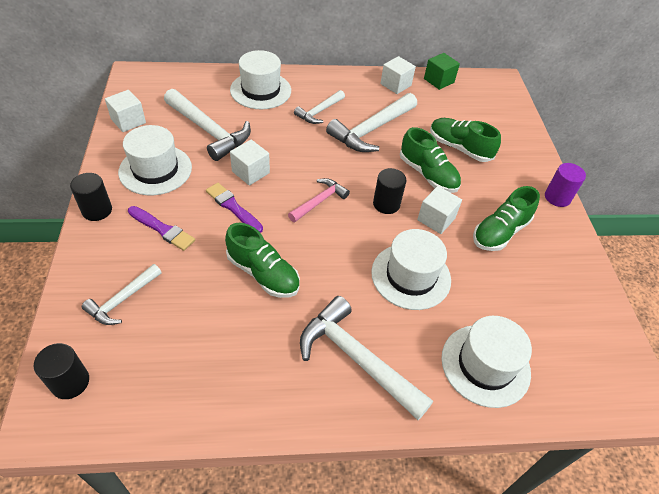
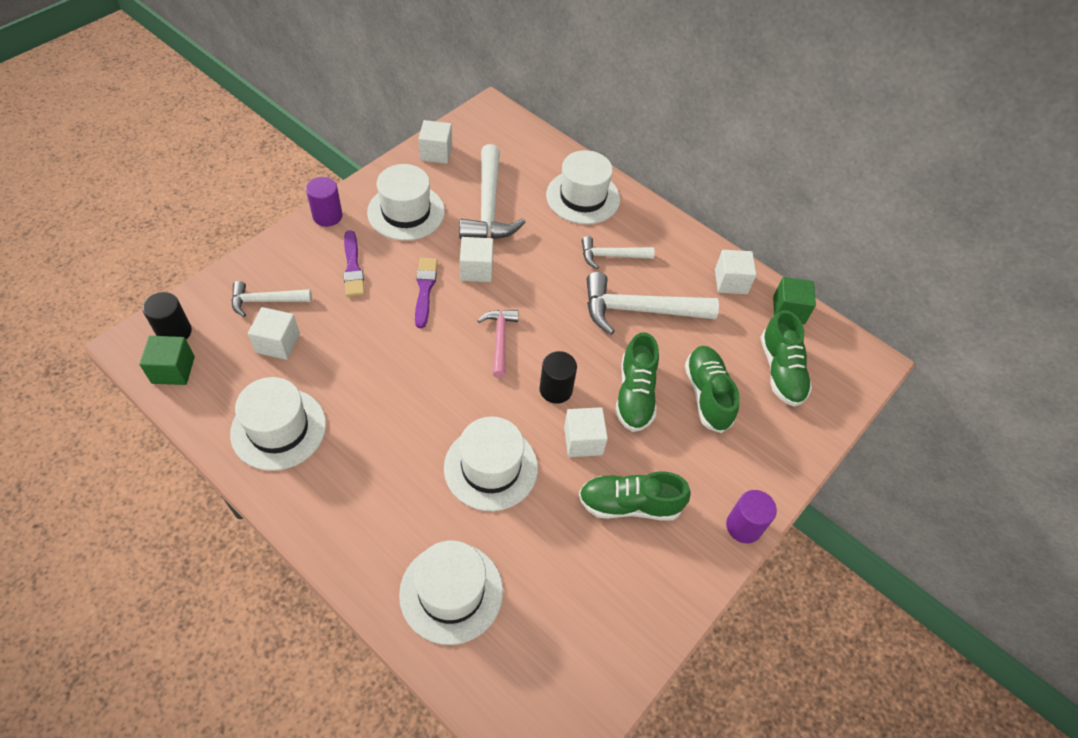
camera: 45 degrees right, 5 degrees up
(97, 210) = (327, 216): black cylinder -> purple cylinder
(107, 409) = (173, 370): none -> green cube
(171, 320) = (278, 343): none -> white cube
(250, 374) = (278, 429): none -> white hat
(263, 274) = (379, 363): green shoe -> green shoe (781, 371)
(319, 201) = (500, 340): pink hammer -> pink hammer turned 90 degrees counterclockwise
(357, 359) = (362, 489): white hammer -> none

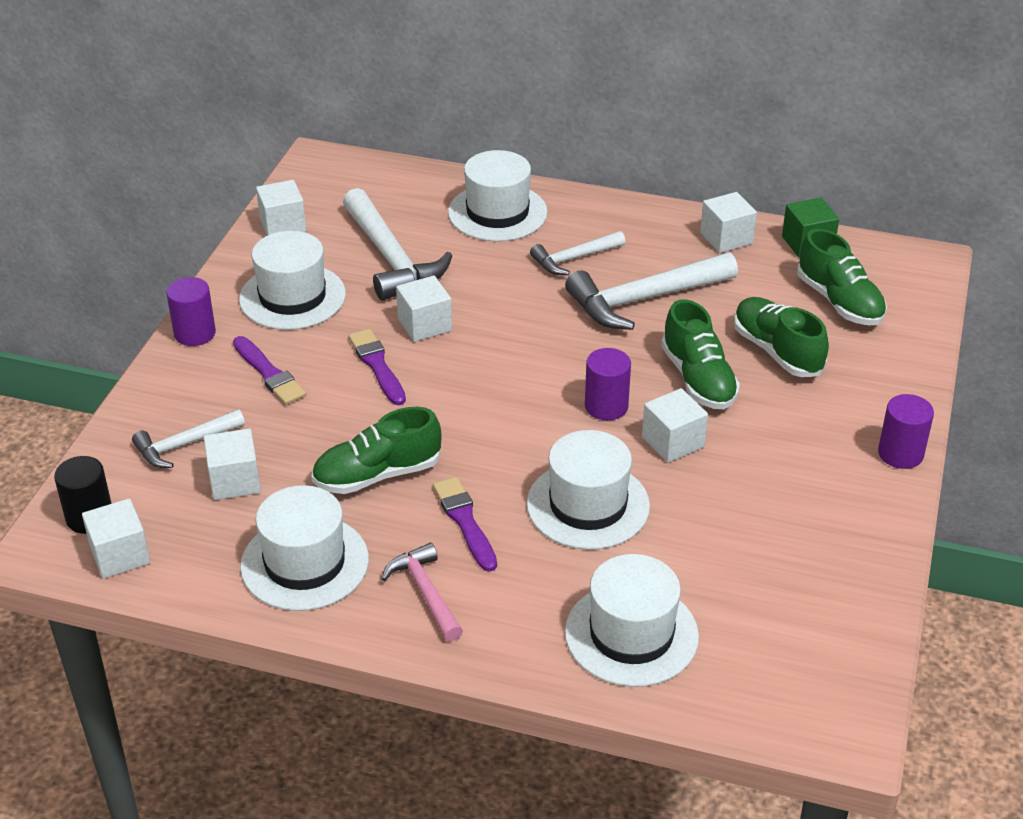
camera: 20 degrees left, 15 degrees down
(173, 370) = (120, 555): green cube -> white cube
(401, 443) = (465, 521): none -> purple brush
(500, 340) = (505, 383): pink hammer -> pink hammer (426, 593)
(555, 389) = (606, 406): black cylinder -> purple cylinder
(629, 504) = (766, 480): green shoe -> green shoe (377, 475)

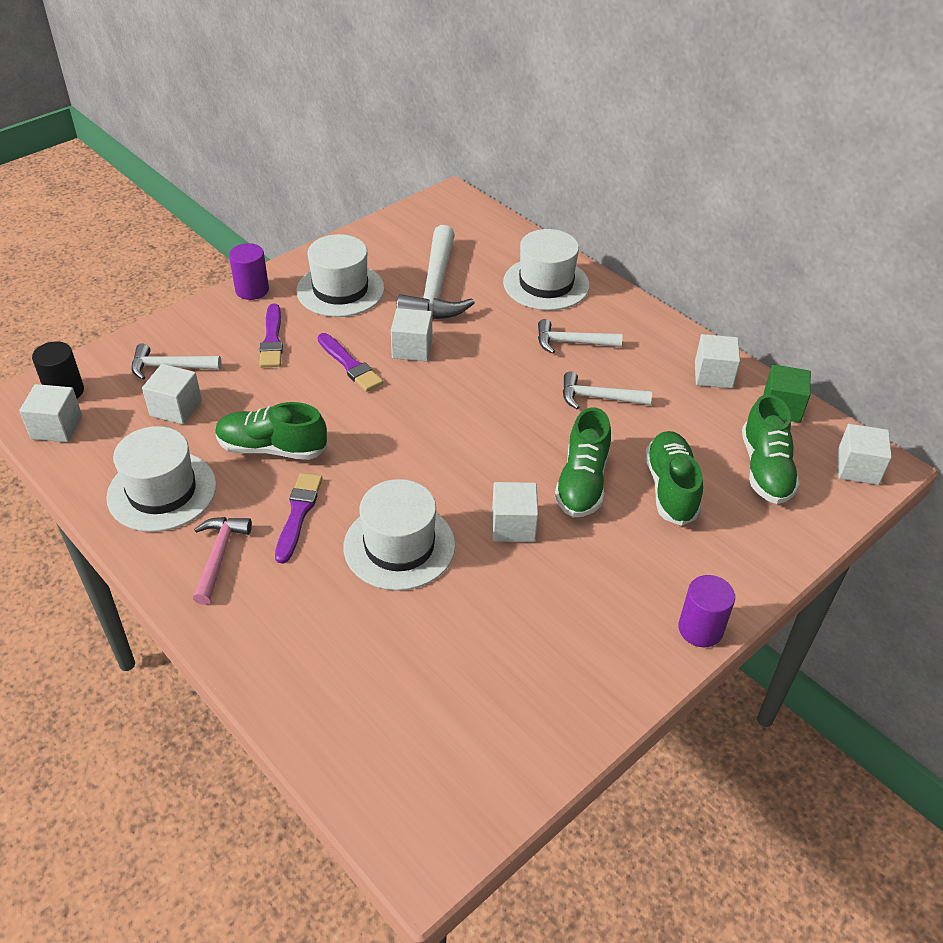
camera: 30 degrees right, 5 degrees up
(283, 225) = (383, 235): white cube -> white cube (857, 468)
(377, 365) = (350, 365): purple brush -> purple brush turned 135 degrees clockwise
(606, 406) = (487, 472): purple cylinder -> none
(631, 634) = (333, 670): white hat -> none
(644, 299) = (598, 398): white hammer -> white hammer, size x0.58

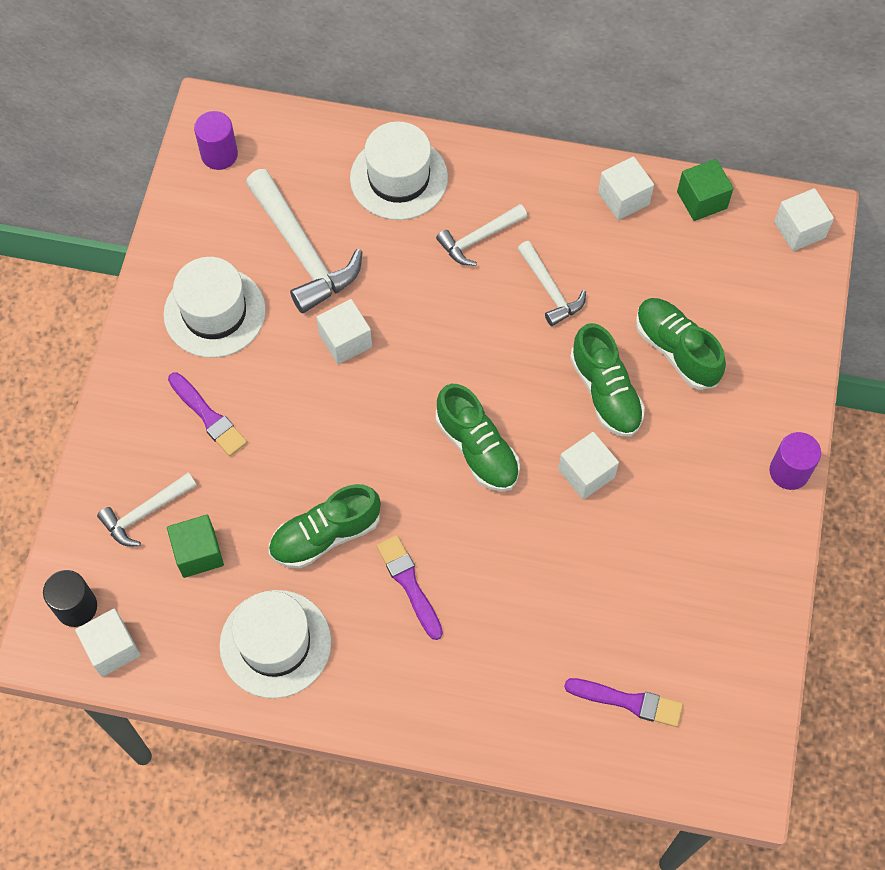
camera: 35 degrees left, 20 degrees up
(176, 408) = (198, 553): white cube -> green cube
(219, 556) = (384, 668): pink hammer -> none
(252, 290) = (129, 369): purple cylinder -> purple cylinder (219, 154)
(350, 365) = (307, 397): purple brush -> purple brush (628, 701)
(399, 546) = (516, 556): white hat -> none
(598, 398) = (550, 289): white hammer -> white hammer turned 90 degrees counterclockwise
(765, 469) = (733, 279): green shoe -> green shoe (477, 449)

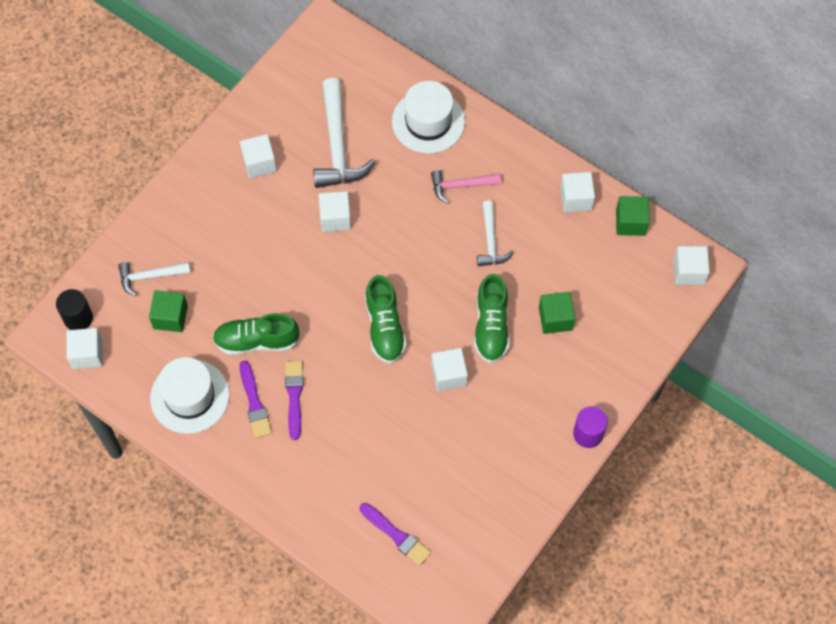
camera: 25 degrees right, 0 degrees up
(208, 416) = (221, 231): purple brush -> purple brush (254, 403)
(214, 312) = (259, 163): white hat -> white cube
(219, 154) = (316, 57): purple cylinder -> none
(479, 238) = (461, 185): white hammer -> pink hammer
(676, 350) = (555, 318): green shoe -> green cube

